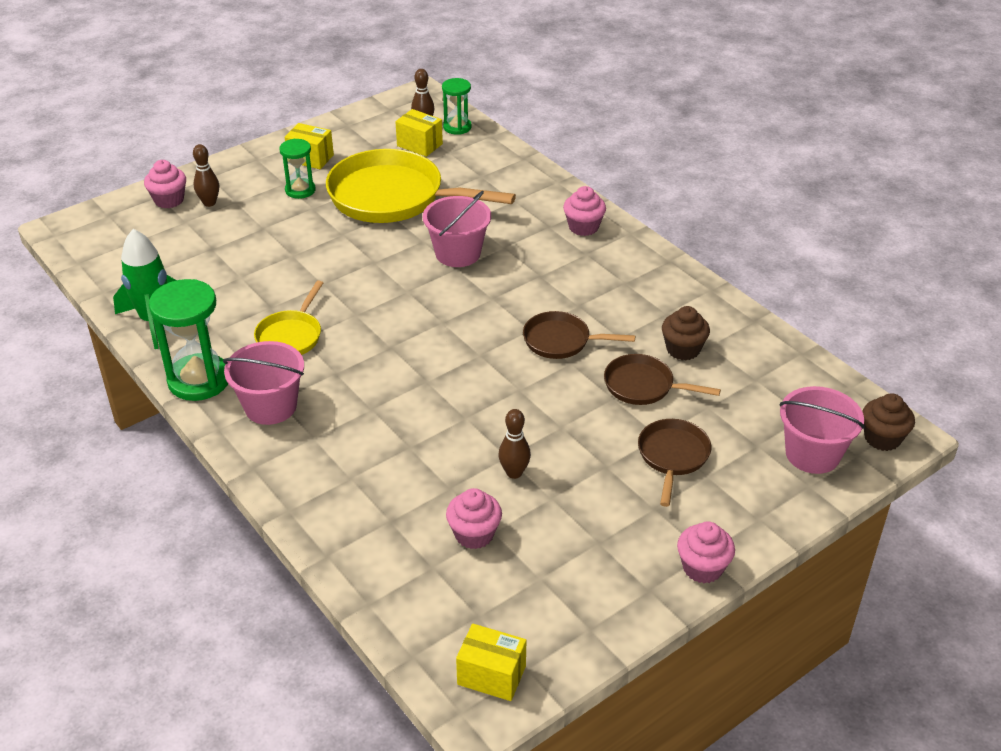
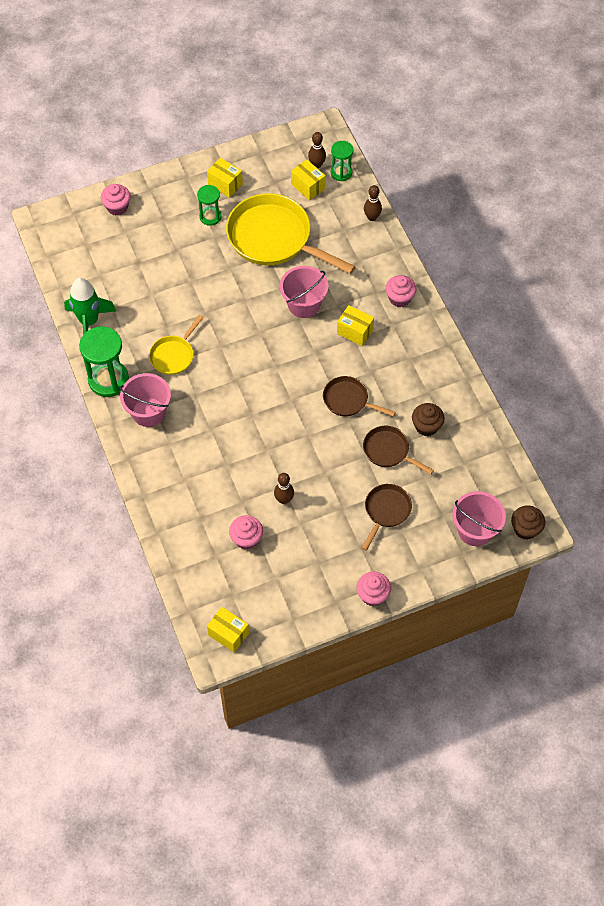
camera: 15 degrees right, 20 degrees up
(209, 203) = (144, 216): brown bowling pin -> brown bowling pin (372, 217)
(538, 269) = (355, 332): none -> yellow box

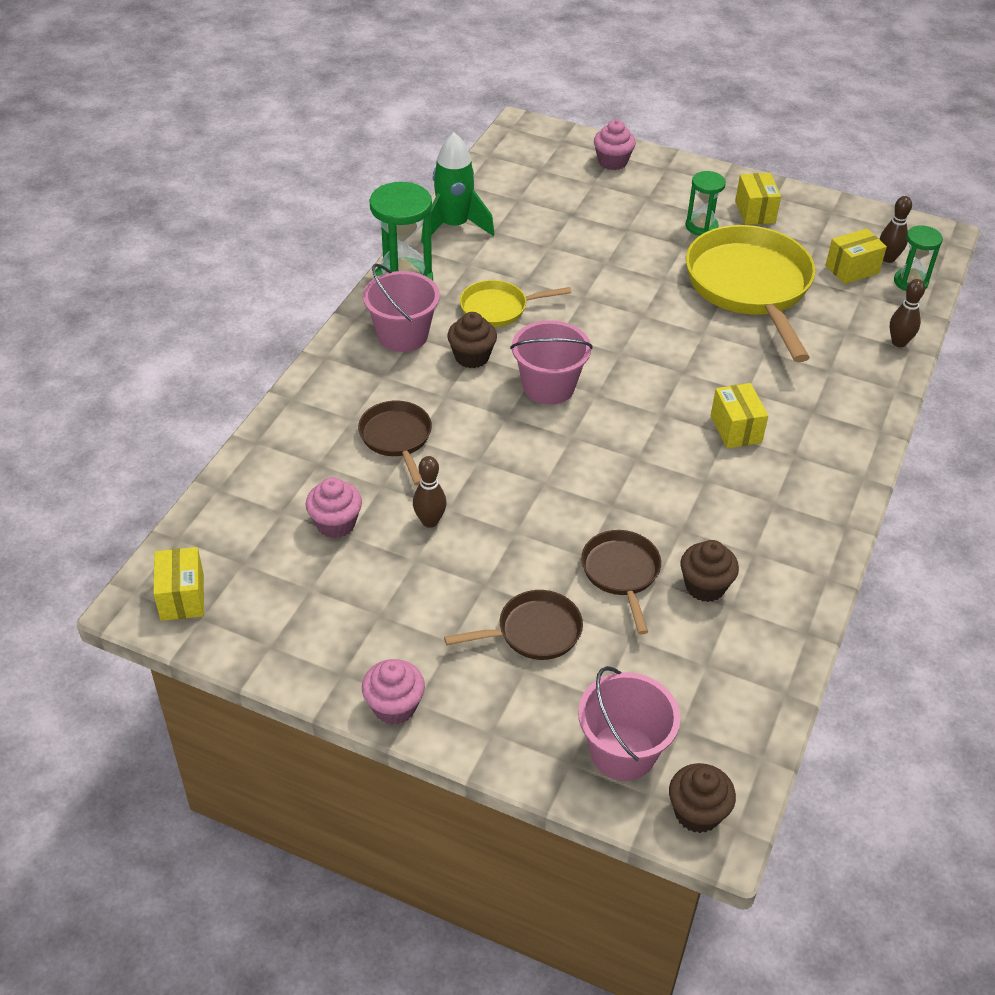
camera: 45 degrees right, 15 degrees down
(196, 395) = (472, 357): none -> brown cupcake
(304, 304) = (706, 363): pink bucket -> pink bucket (548, 386)
(308, 186) = (852, 269): yellow box -> yellow box turned 60 degrees clockwise
(348, 400) = (639, 486): brown pan -> brown pan (397, 438)
(399, 298) = (837, 437): pink cupcake -> none

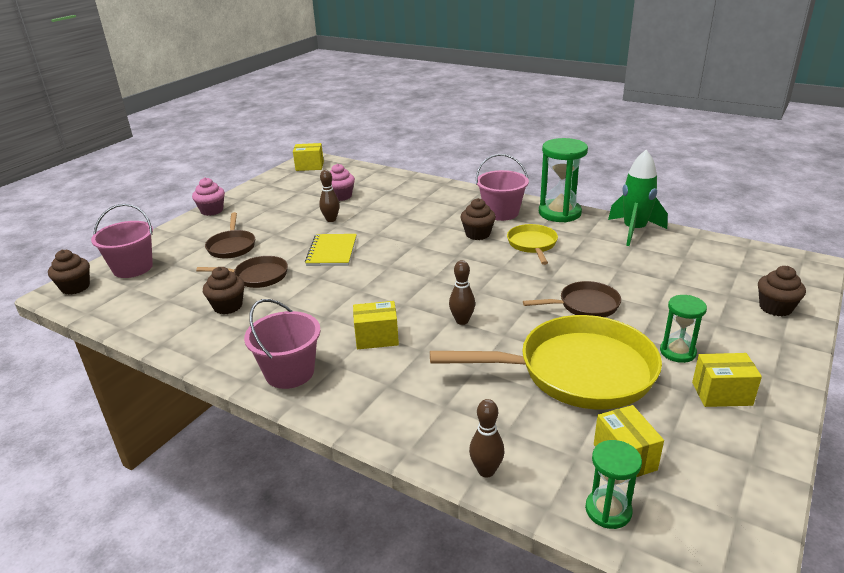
camera: 100 degrees right, 15 degrees down
(397, 438) = (403, 211): brown pan -> brown pan (585, 305)
(537, 502) = (332, 251): none -> yellow notebook
(548, 386) = (442, 260): pink bucket -> pink bucket (289, 372)
(612, 162) = (775, 308): pink cupcake -> brown cupcake
(888, 258) = (657, 498): brown bowling pin -> brown bowling pin (462, 321)

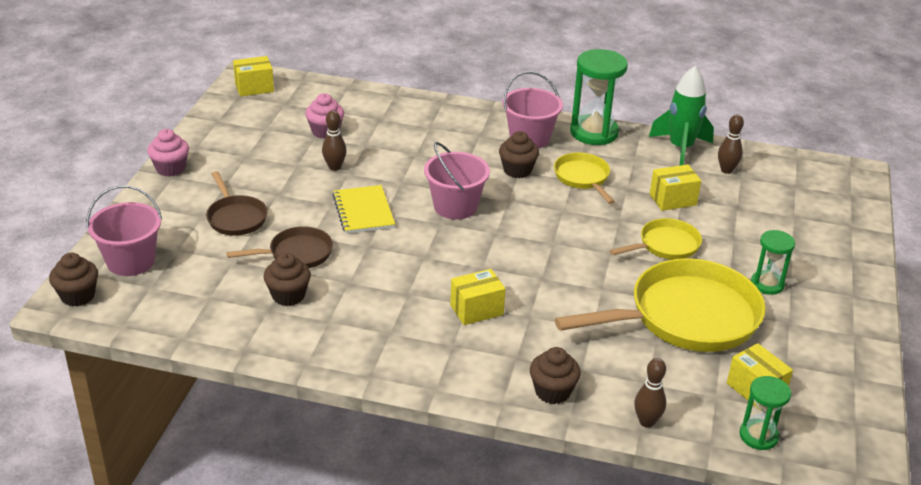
camera: 20 degrees left, 5 degrees up
(289, 372) = (409, 360): pink bucket -> pink bucket (455, 206)
(462, 321) = (553, 279): brown bowling pin -> brown bowling pin (726, 170)
(585, 305) = (665, 245): brown pan -> yellow pan
(721, 394) = (816, 320): yellow box -> yellow box (673, 199)
(775, 308) = (838, 226): brown cupcake -> brown cupcake (552, 391)

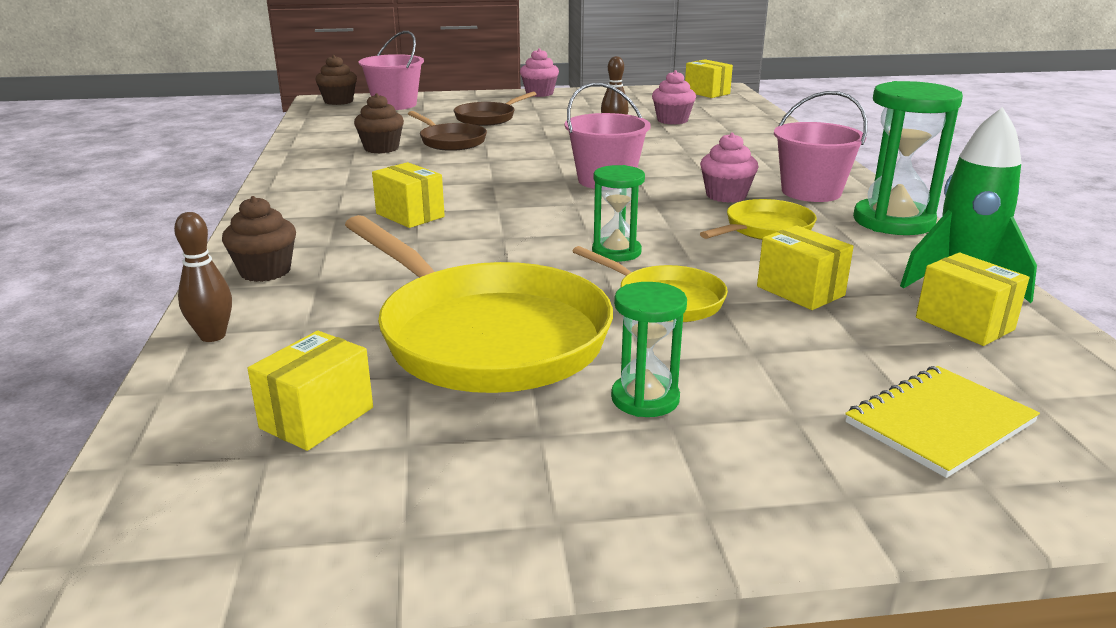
camera: 70 degrees right, 10 degrees down
(363, 211) = (549, 150): yellow notebook -> yellow notebook (939, 423)
(517, 170) = (726, 196): brown cupcake -> pink cupcake
(726, 170) = (964, 324): brown bowling pin -> yellow box
(758, 436) = (188, 433): green hourglass -> green hourglass (616, 252)

